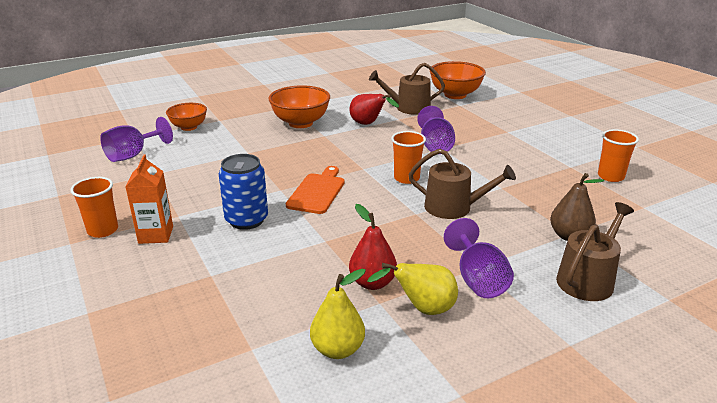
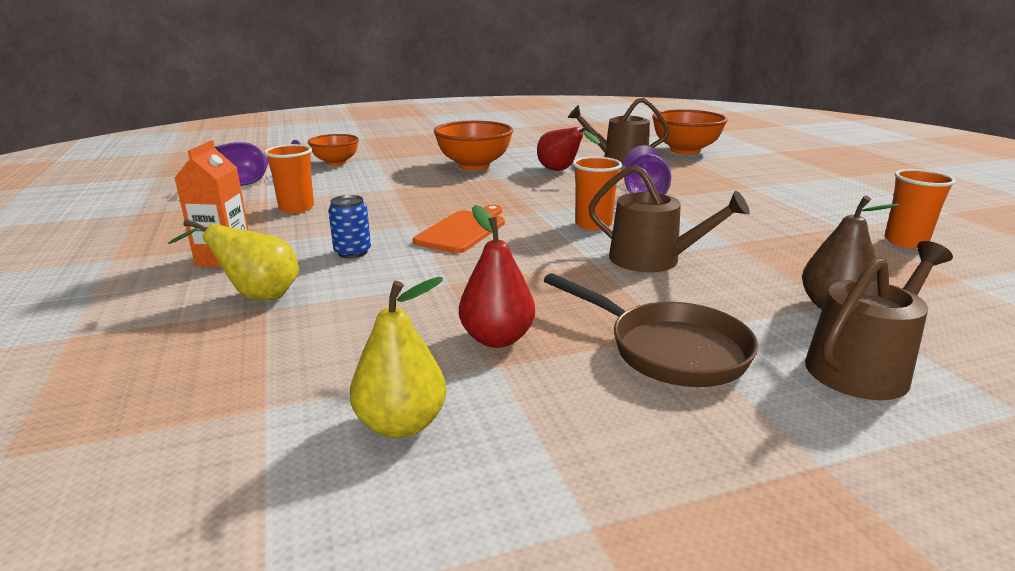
camera: 10 degrees right, 5 degrees down
(103, 230) = (162, 249): orange cup -> orange cup (296, 208)
(246, 220) = (352, 252): blue can -> blue can, size x0.60
(422, 309) = (564, 381): yellow pear -> yellow pear (257, 296)
(478, 279) = (668, 350): purple goblet -> brown pan

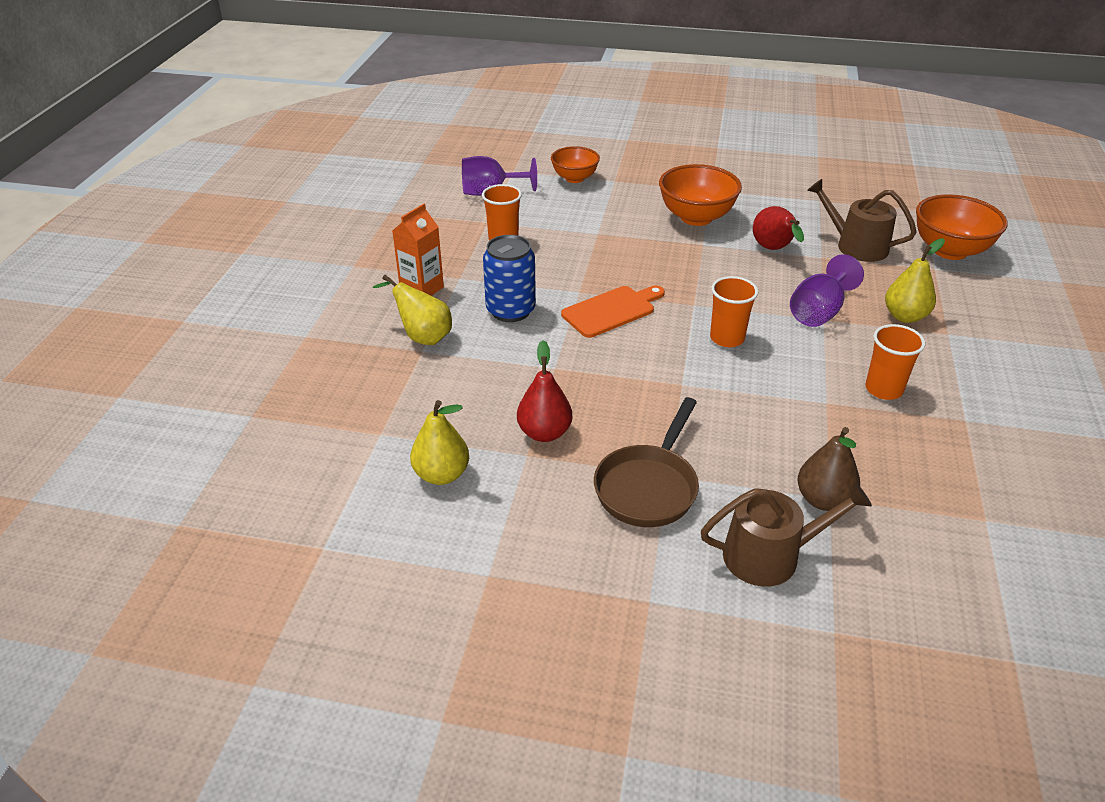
camera: 30 degrees right, 15 degrees up
(352, 252) = (510, 310): blue can -> blue can, size x1.65
(653, 260) = (733, 398): brown watering can -> none
(668, 350) = (648, 487): brown pan -> brown pan turned 45 degrees clockwise
(708, 185) = (905, 316): none -> yellow pear
(905, 241) = (1004, 460): orange cup -> orange cup (883, 389)

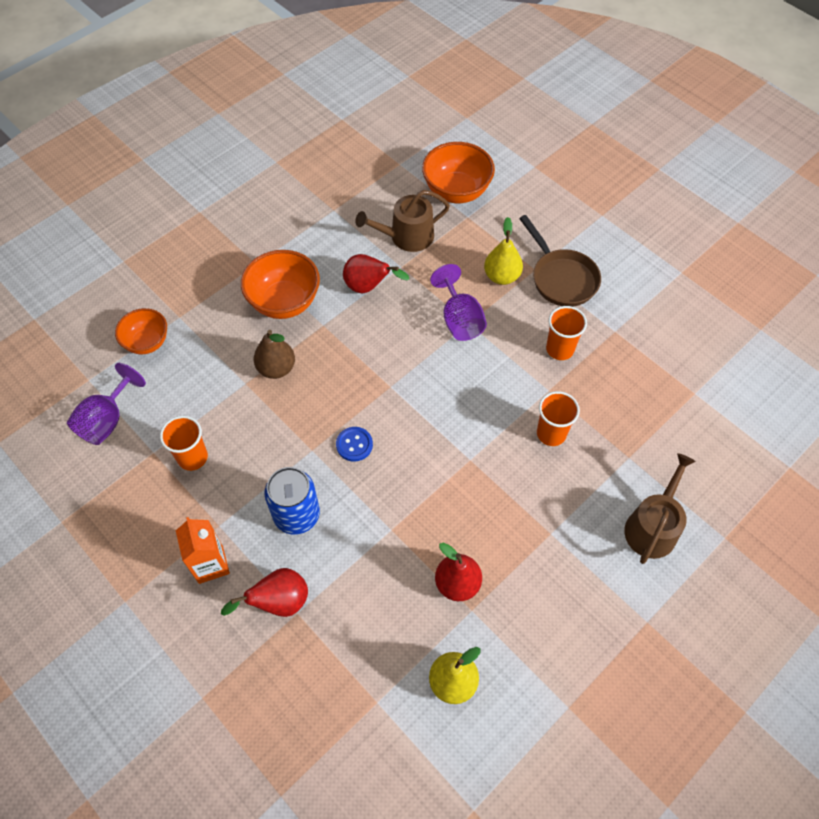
camera: 55 degrees left, 20 degrees up
(422, 337) = (278, 602): yellow pear -> red pear
(612, 310) = (354, 445): orange cutting board -> blue button
(648, 487) = (553, 553): brown pan -> brown pan (561, 278)
(727, 338) = (444, 395): orange cup -> orange cup (551, 433)
(823, 500) = (628, 462): brown pear -> brown pear (276, 368)

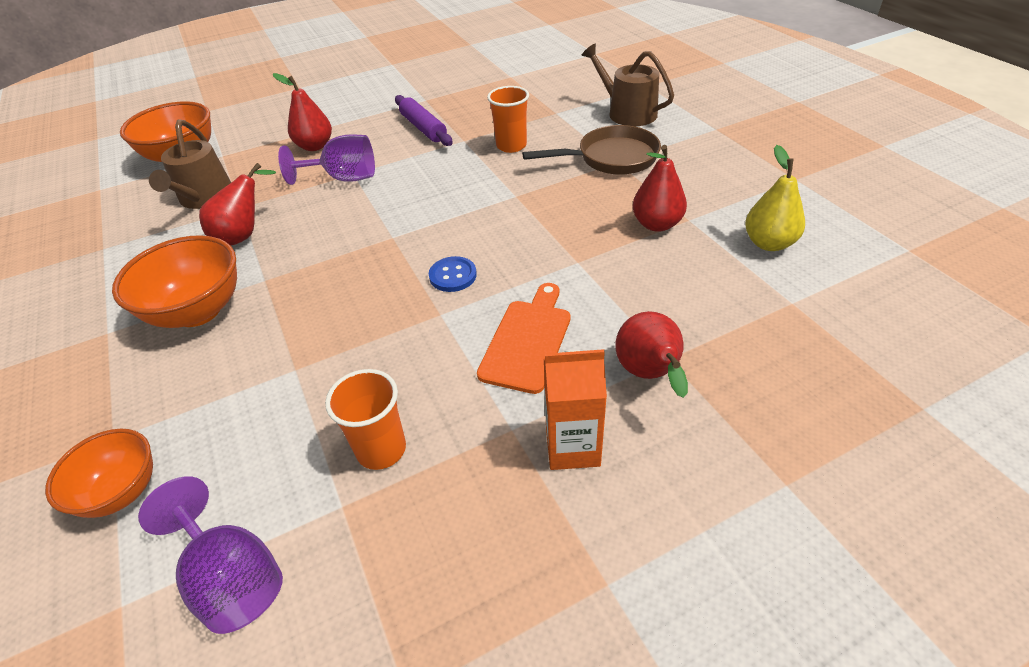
camera: 70 degrees left, 15 degrees down
(276, 368) = (295, 332): brown pear -> none
(296, 515) = (527, 340): blue can -> orange cutting board
(501, 276) = (315, 146): yellow pear -> red pear
(560, 349) = (423, 128): orange cup -> purple rolling pin
(561, 278) = (347, 116): brown pan -> brown pan (611, 158)

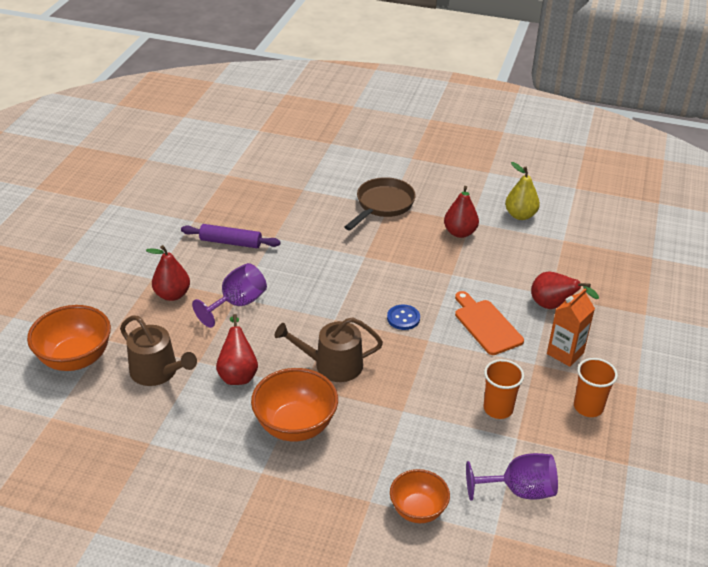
camera: 50 degrees left, 5 degrees down
(511, 146) = (311, 226): orange cup -> orange cup (588, 407)
(627, 112) = (347, 169): brown watering can -> brown watering can (332, 365)

